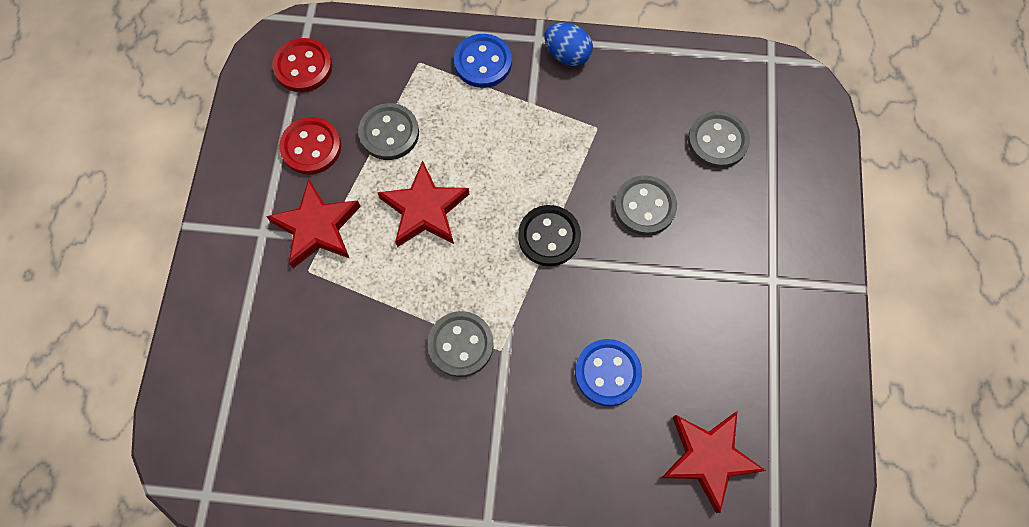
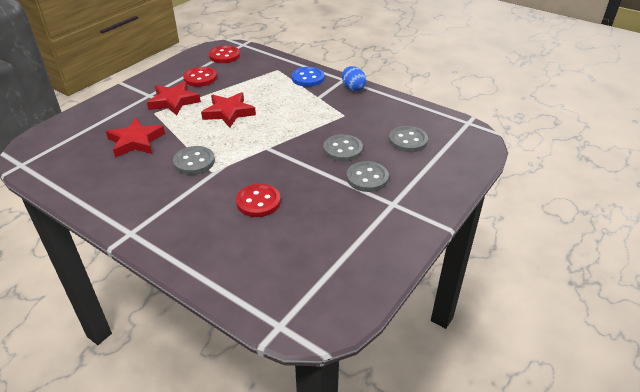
camera: 30 degrees right, 30 degrees down
(389, 133) = (239, 85): grey button -> grey button (367, 178)
(549, 236) = (280, 142): black button -> none
(607, 373) = (258, 202): blue button -> red button
(708, 458) = (281, 261): red star -> red star (136, 141)

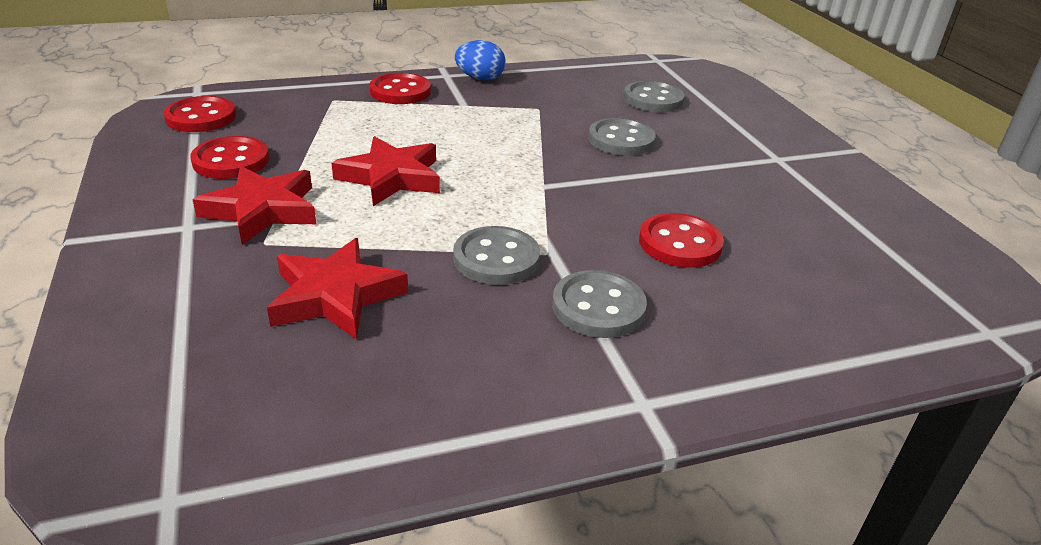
camera: 55 degrees left, 5 degrees down
(308, 78) = (400, 91): blue button -> red button
(367, 178) = (706, 151): grey button -> grey button (598, 307)

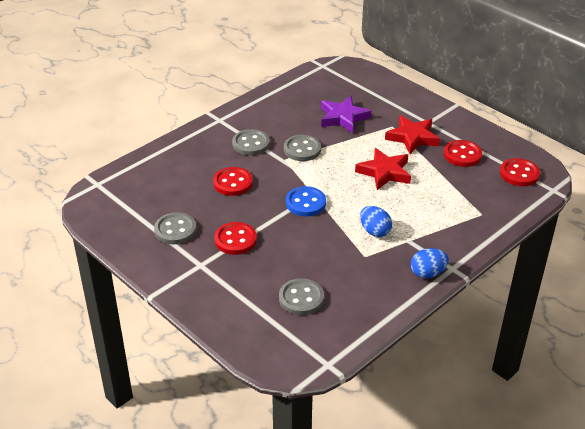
camera: 155 degrees right, 5 degrees up
(335, 296) = (343, 117): red star -> purple star
(400, 91) = (457, 237): red button -> red button (235, 240)
(498, 123) = (374, 231): none -> blue egg
(567, 178) = (305, 203): none -> blue button
(621, 140) = (297, 244): grey button -> grey button (175, 230)

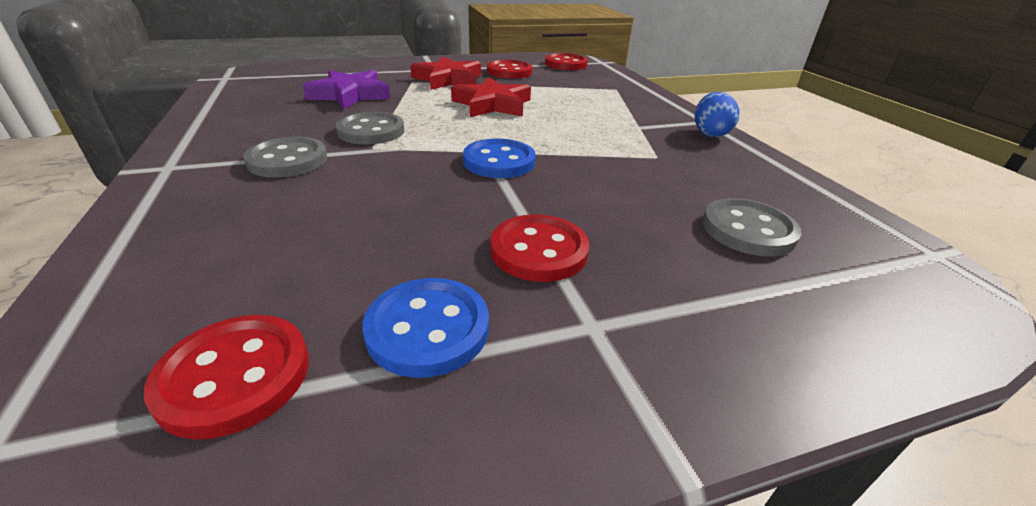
camera: 65 degrees left, 5 degrees down
(175, 230) = (428, 329): grey button -> blue button
(233, 183) = (364, 205): red button -> red button (235, 376)
(374, 231) = (606, 138): blue egg -> none

